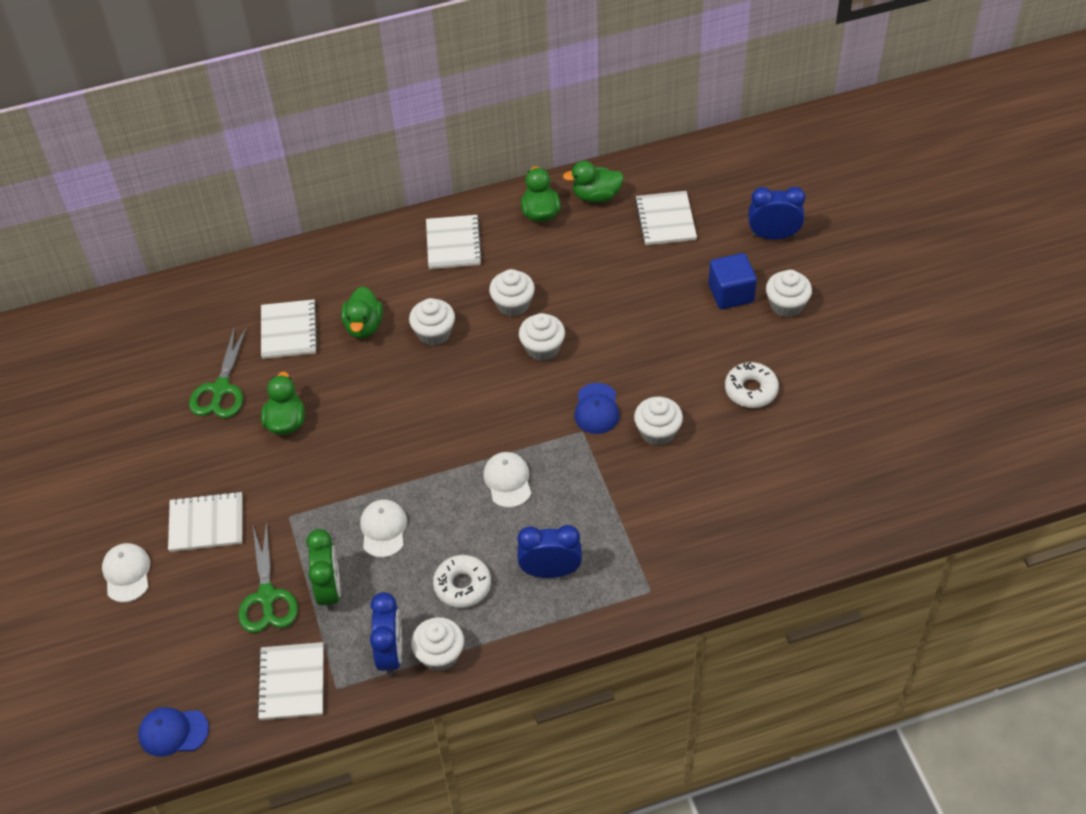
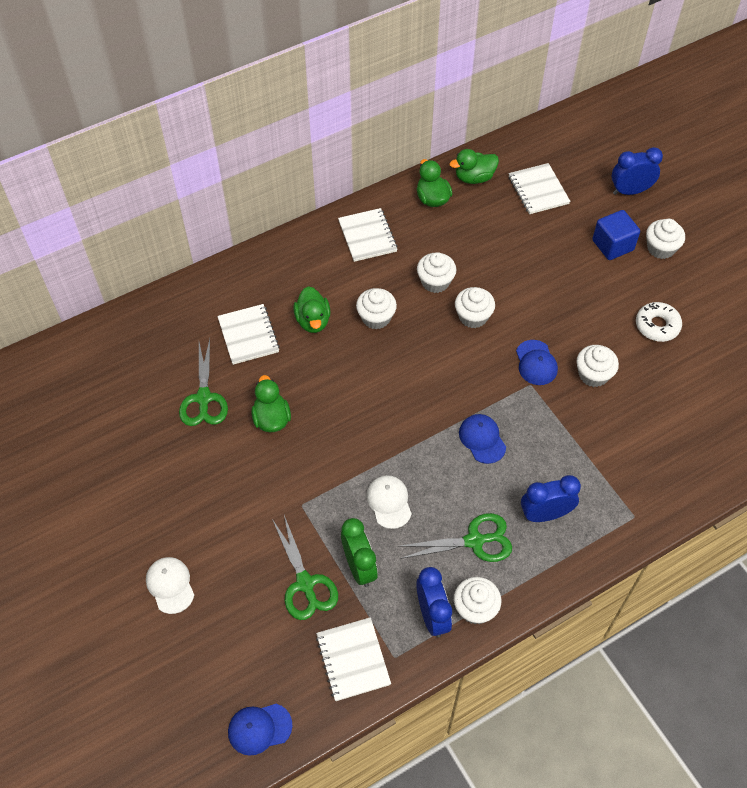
camera: 15 degrees left, 5 degrees up
(206, 523) = (229, 525): white notebook -> none
(462, 585) = (474, 541): white donut -> green scissors
(508, 481) = (482, 439): white cap -> blue cap

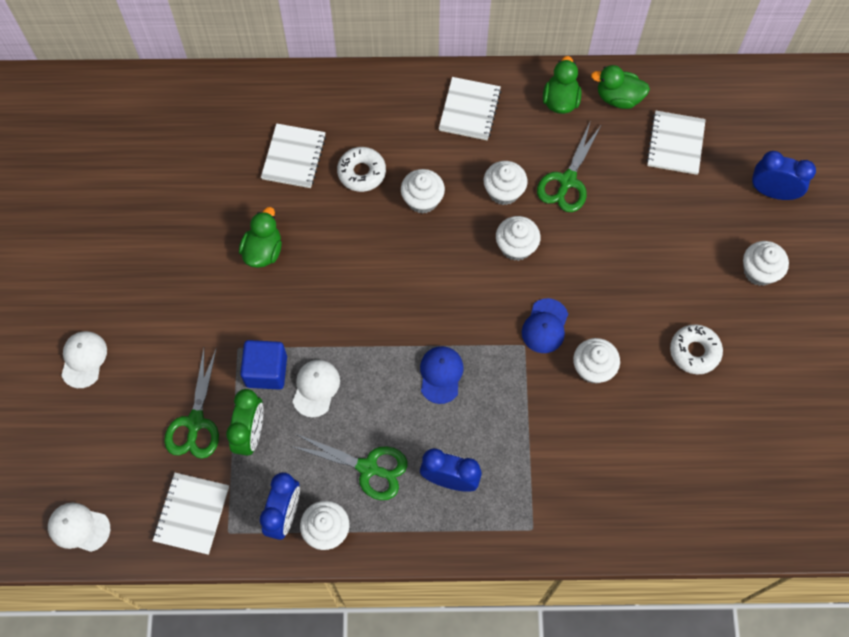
camera: 30 degrees right, 10 degrees up
(204, 398) = (216, 199): green scissors -> green scissors (567, 181)
(259, 728) = (79, 527): blue cap -> white cap
(313, 321) = (361, 172): green duck -> white donut
(612, 245) = (710, 242): blue cube -> blue cube (266, 371)

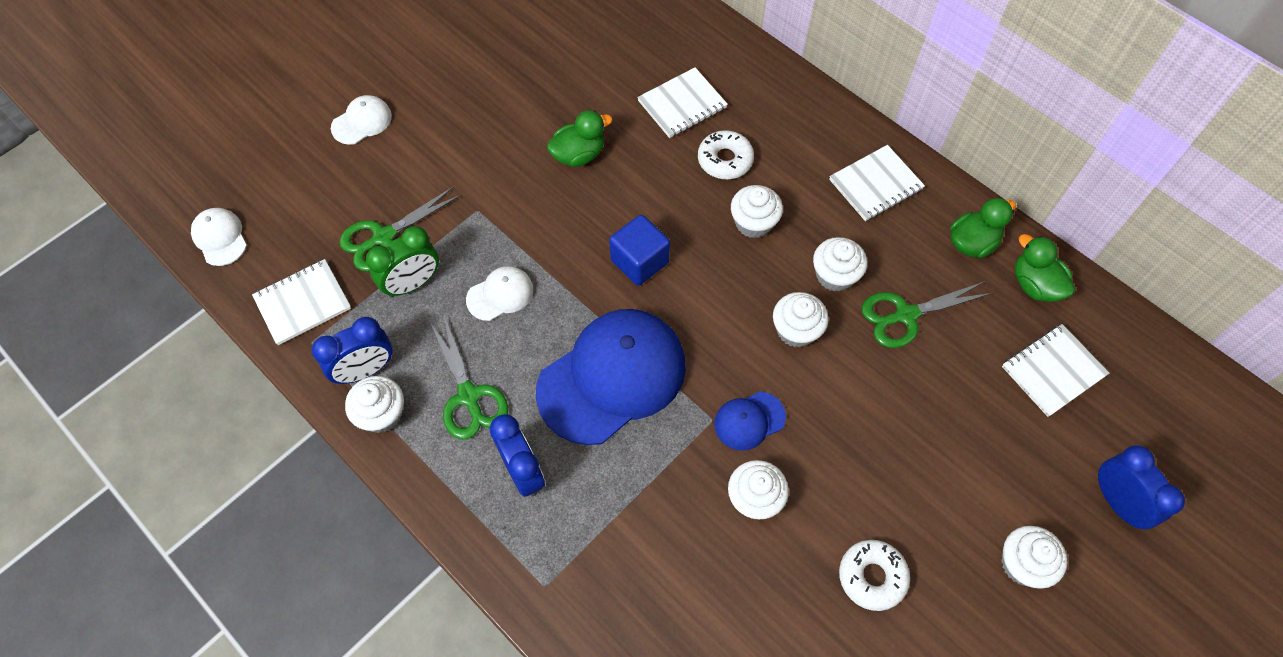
camera: 45 degrees right, 5 degrees down
(266, 371) = (478, 247): blue cube -> blue cube (639, 261)
(441, 374) = (612, 377): blue cap -> blue cap, size x2.21

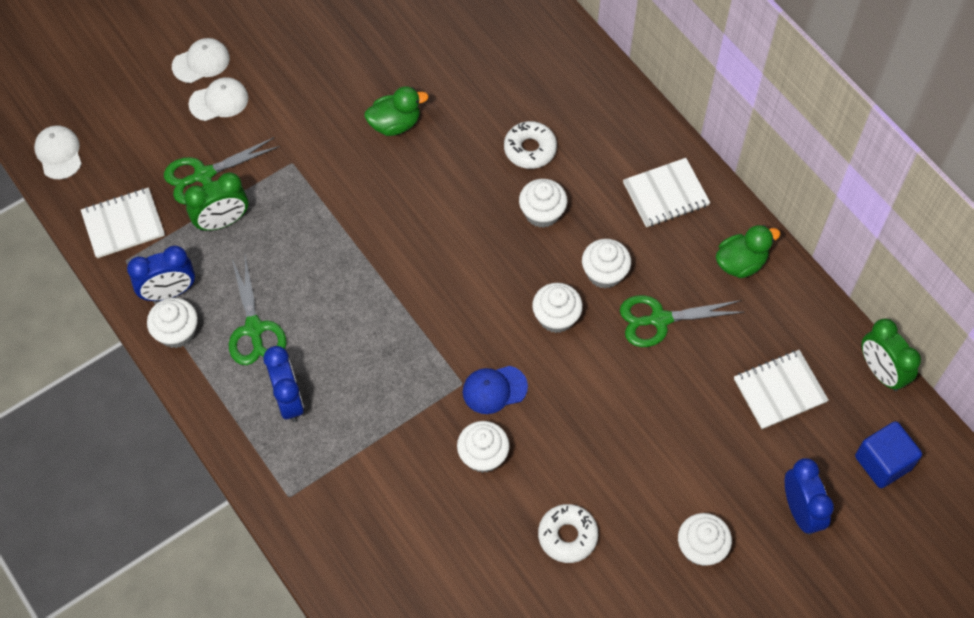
camera: 10 degrees right, 0 degrees up
(500, 294) = (298, 243): white cap -> white cap (219, 101)
(612, 377) = (382, 333): blue cap -> none
(639, 261) = (429, 233): blue cube -> blue cube (883, 462)
(682, 104) = (502, 89): white notebook -> none
(1034, 285) = (787, 311): green duck -> none
(1150, 334) = (881, 372): none -> green clock

